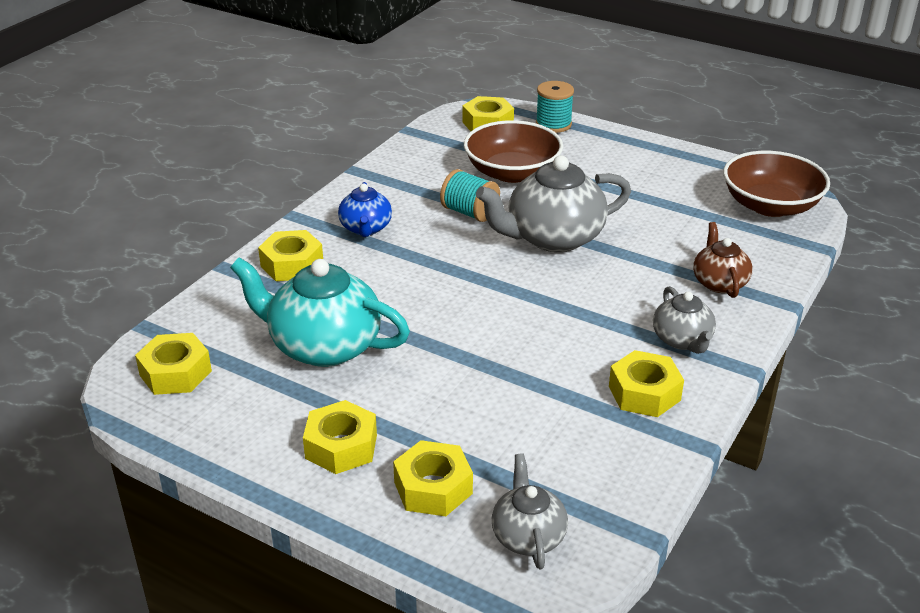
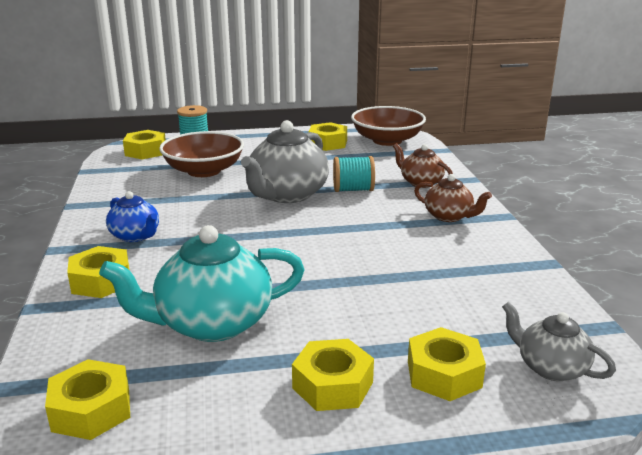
camera: 40 degrees left, 10 degrees down
(470, 212) = (206, 200): turquoise spool -> turquoise spool (353, 190)
(644, 393) = (475, 251): yellow nut -> yellow nut (328, 143)
(682, 340) = (449, 216): grey teapot -> brown teapot

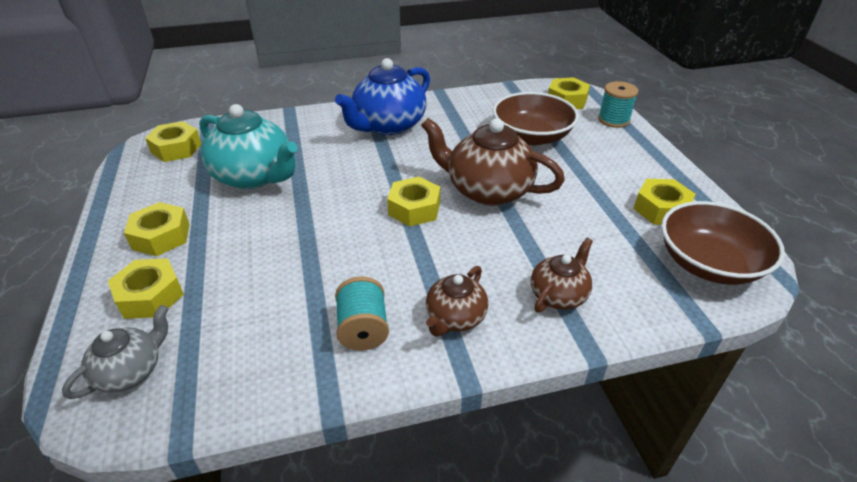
camera: 85 degrees right, 15 degrees up
(101, 281) = (319, 125): yellow nut -> yellow nut (414, 208)
(135, 236) = (388, 125): blue teapot -> blue teapot, size x1.80
(212, 323) = (254, 176): turquoise teapot -> turquoise teapot turned 150 degrees clockwise
(287, 194) = (488, 190): grey teapot -> brown teapot
(353, 190) = (515, 235): turquoise spool -> turquoise spool (363, 329)

